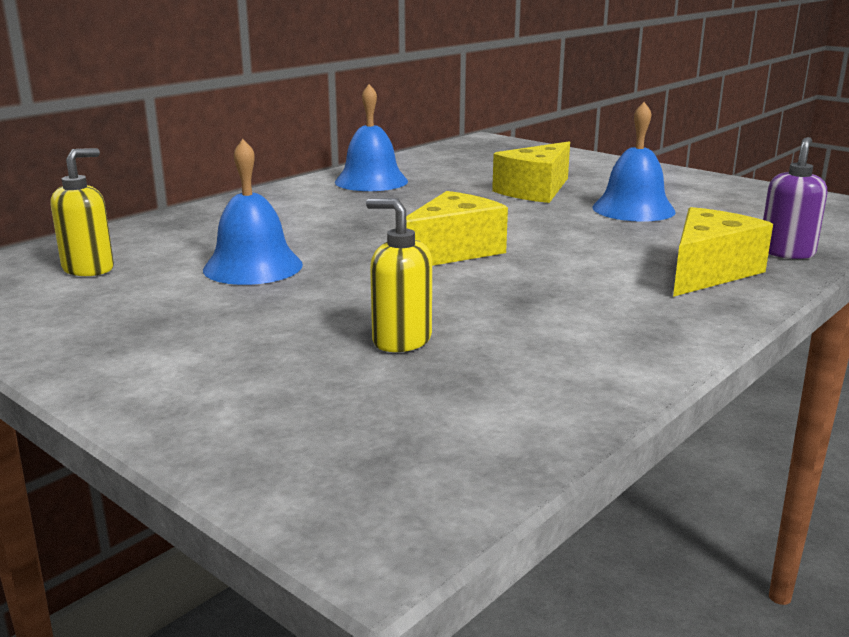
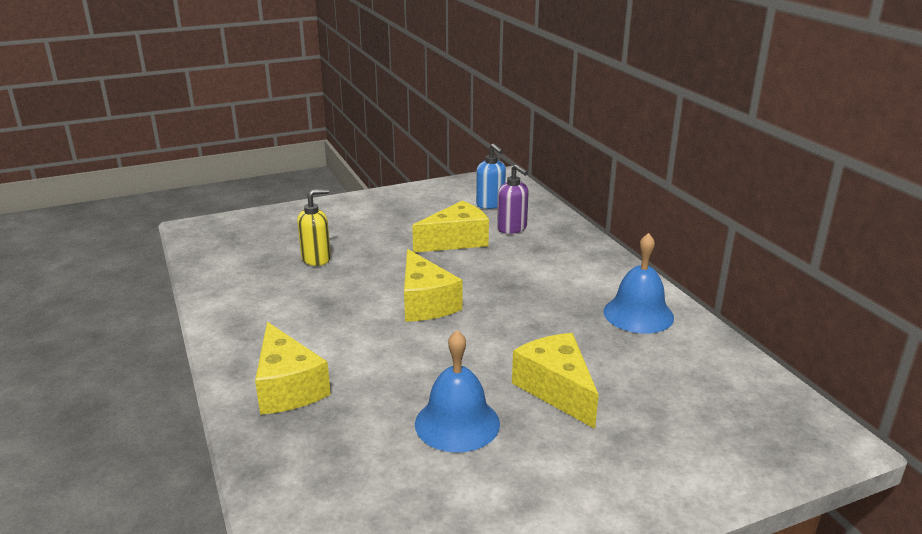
camera: 115 degrees right, 5 degrees up
(89, 269) = (490, 204): yellow soap dispenser -> blue soap dispenser
(253, 266) = (456, 241): blue bell -> yellow cheese
(786, 252) = (278, 451): purple soap dispenser -> purple soap dispenser (512, 228)

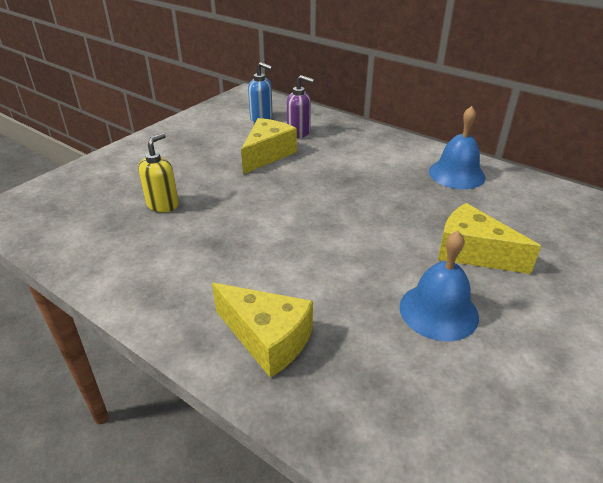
camera: 30 degrees left, 10 degrees up
(425, 303) = (300, 215): yellow cheese -> none

